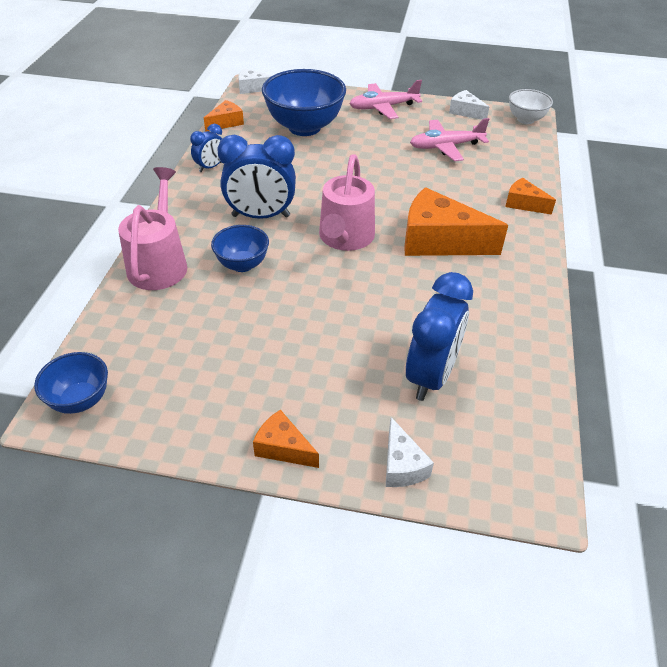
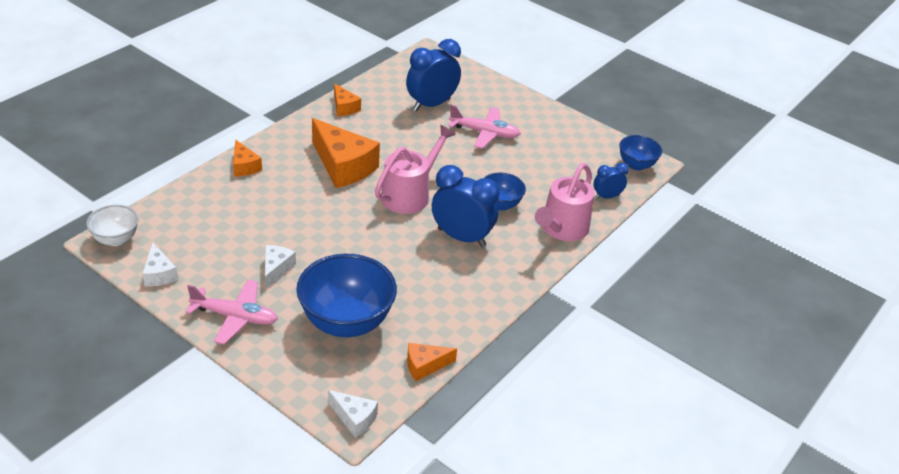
camera: 155 degrees left, 5 degrees down
(210, 167) = (475, 307): blue clock -> blue clock (606, 197)
(283, 448) = (534, 107): orange cheese -> orange cheese (344, 107)
(402, 465) = (480, 82): white cheese -> white cheese (276, 269)
(445, 147) = (235, 241): pink plane -> pink plane (484, 133)

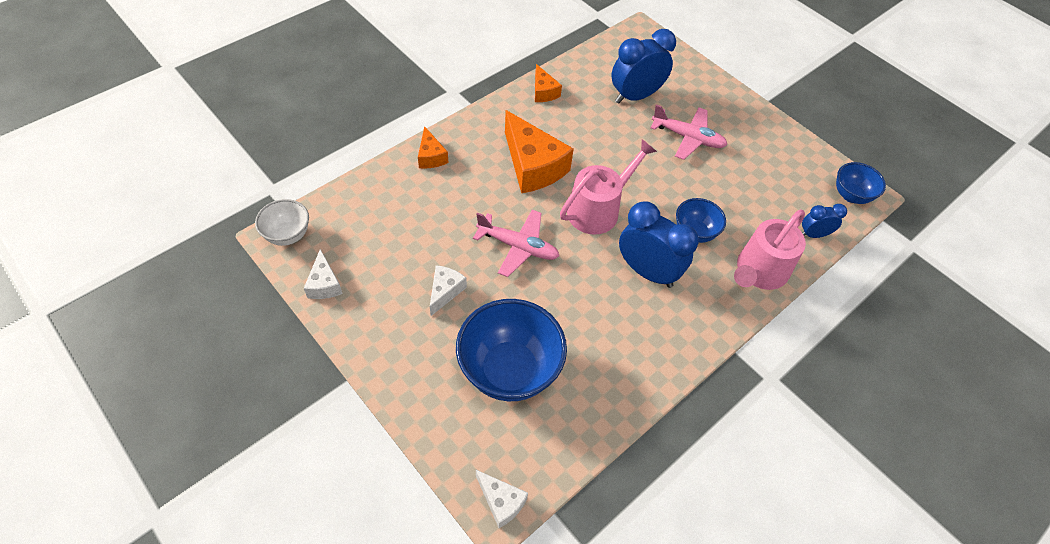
camera: 10 degrees right, 15 degrees up
(235, 317) = (394, 349): pink plane -> pink plane (518, 247)
(425, 366) = (587, 440): orange cheese -> none

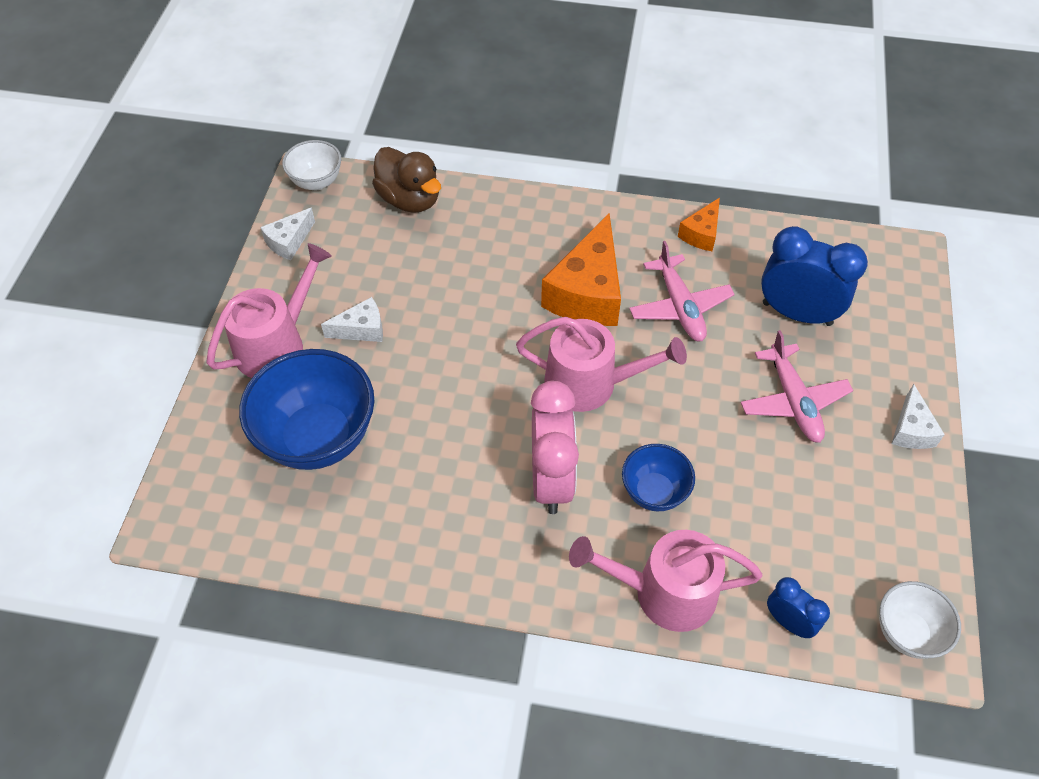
camera: 55 degrees right, 0 degrees up
(364, 197) = (410, 199): none -> brown duck
(408, 347) = (276, 344): none -> pink watering can
(431, 156) = (510, 209): orange cheese -> none
(501, 501) = (174, 523): white cheese -> white cheese (911, 430)
(518, 247) = (470, 349): pink plane -> pink plane (680, 307)
(647, 272) = (551, 480): blue clock -> pink clock
(851, 195) = (907, 632): blue bowl -> white bowl

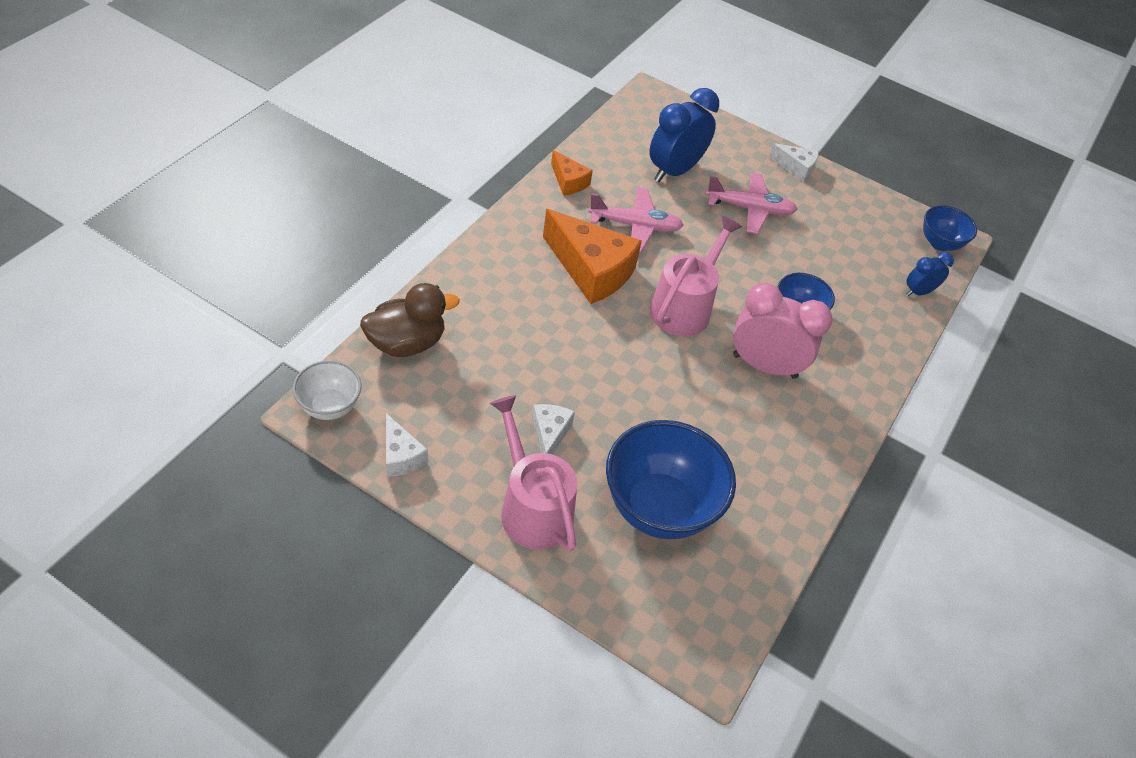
camera: 75 degrees left, 5 degrees down
(665, 592) = (879, 343): pink watering can -> none
(907, 632) = (939, 243): white bowl -> blue bowl

